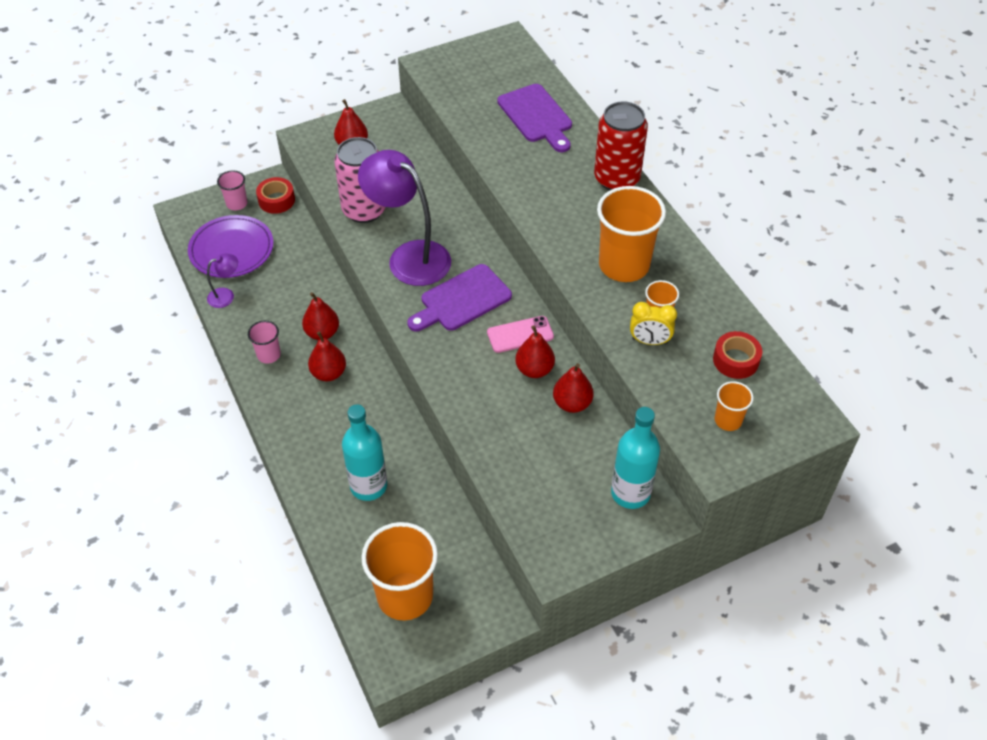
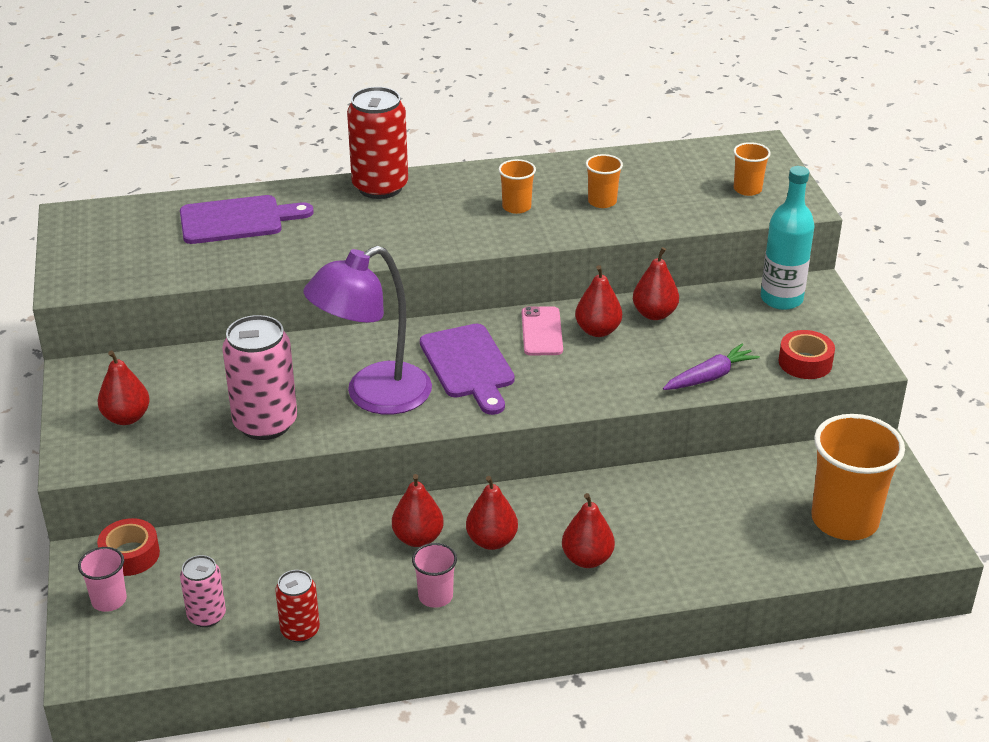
camera: 75 degrees left, 15 degrees down
(226, 296) = (300, 630): purple lamp -> red can
(231, 249) = (206, 616): purple plate -> pink can
(322, 431) = (587, 559): none -> red pear
(368, 486) = (684, 528): turquoise bottle -> none
(496, 454) = (709, 377): none -> purple carrot
(624, 265) = (516, 207): orange cup -> orange cup, size x0.49
(649, 341) = (631, 212): yellow clock -> none
(735, 360) = (673, 170): red tape -> red tape (805, 362)

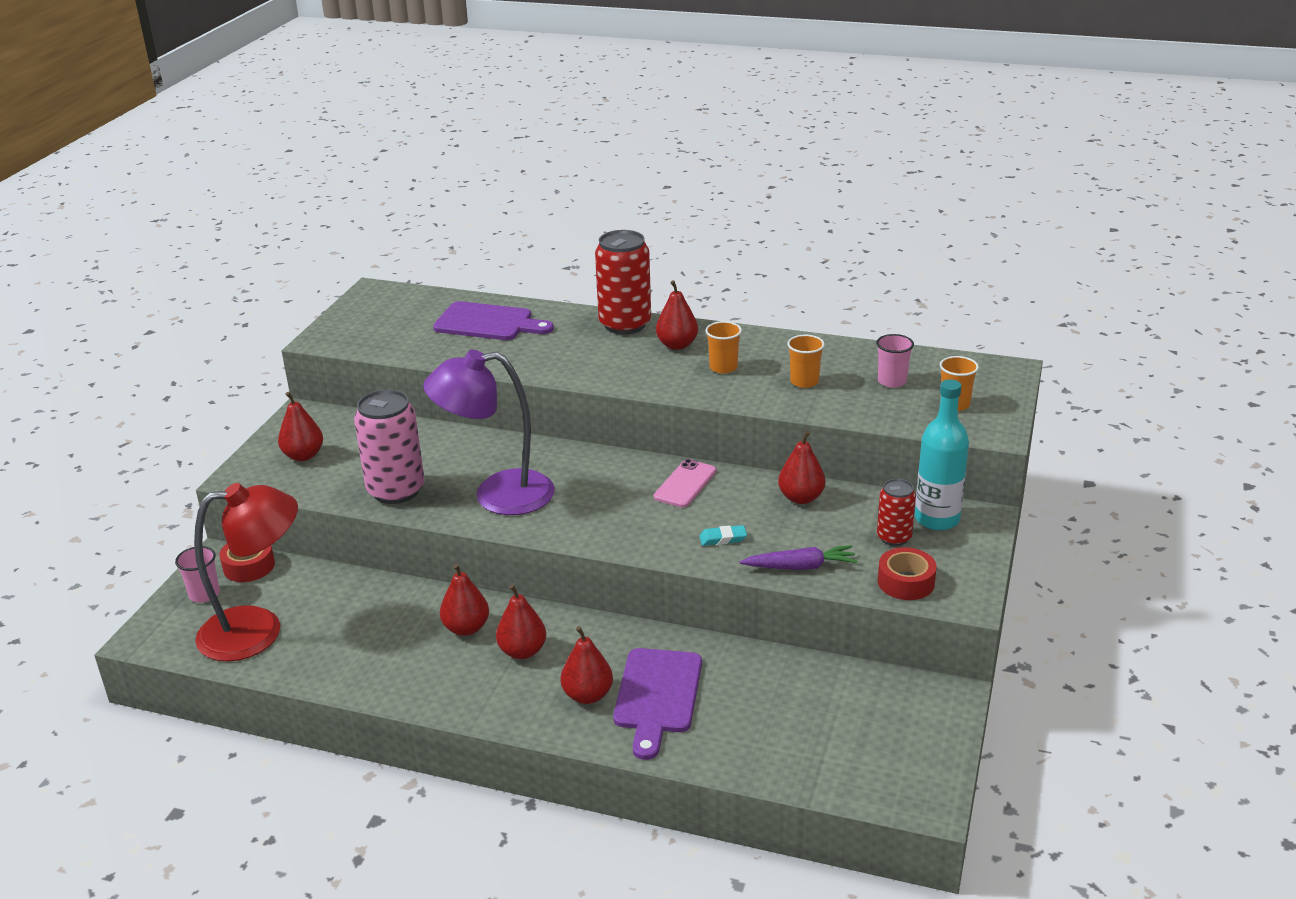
camera: 30 degrees right, 5 degrees down
(206, 616) = (258, 631): pink can -> red lamp
(300, 630) = (312, 668): red can -> red can (894, 537)
(435, 596) = (437, 679): pink cup -> pink cup (892, 381)
(468, 365) = (596, 493): purple cutting board -> purple cutting board (657, 696)
(597, 330) = (735, 497): red pear -> red pear (677, 345)
(622, 372) = (723, 538): none -> turquoise eraser
(844, 520) = (857, 747): orange cup -> none

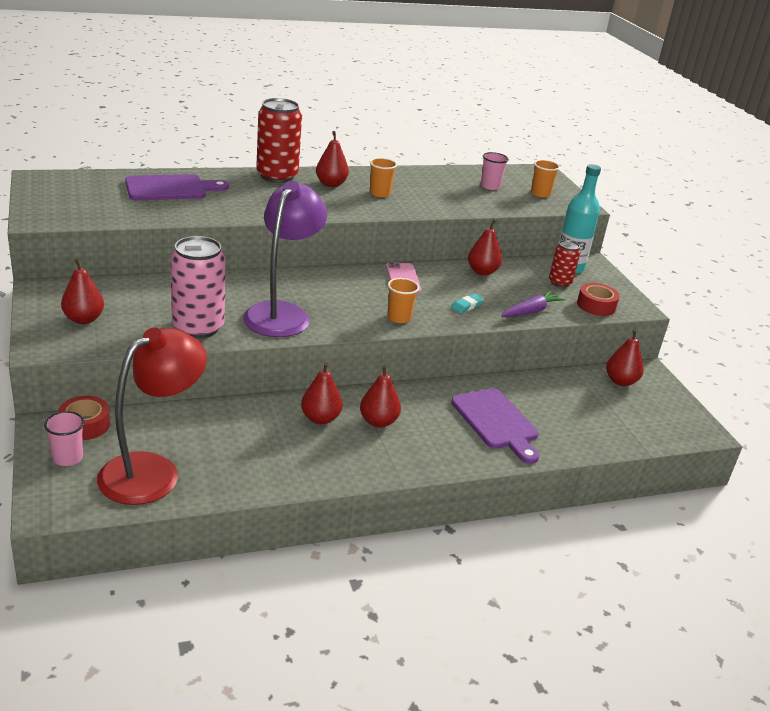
camera: 40 degrees left, 0 degrees up
(497, 495) = (282, 313): purple lamp -> purple lamp turned 150 degrees clockwise
(587, 695) = (454, 436): red pear -> red pear (620, 381)
(804, 381) = (440, 194): orange cup -> orange cup (399, 318)

